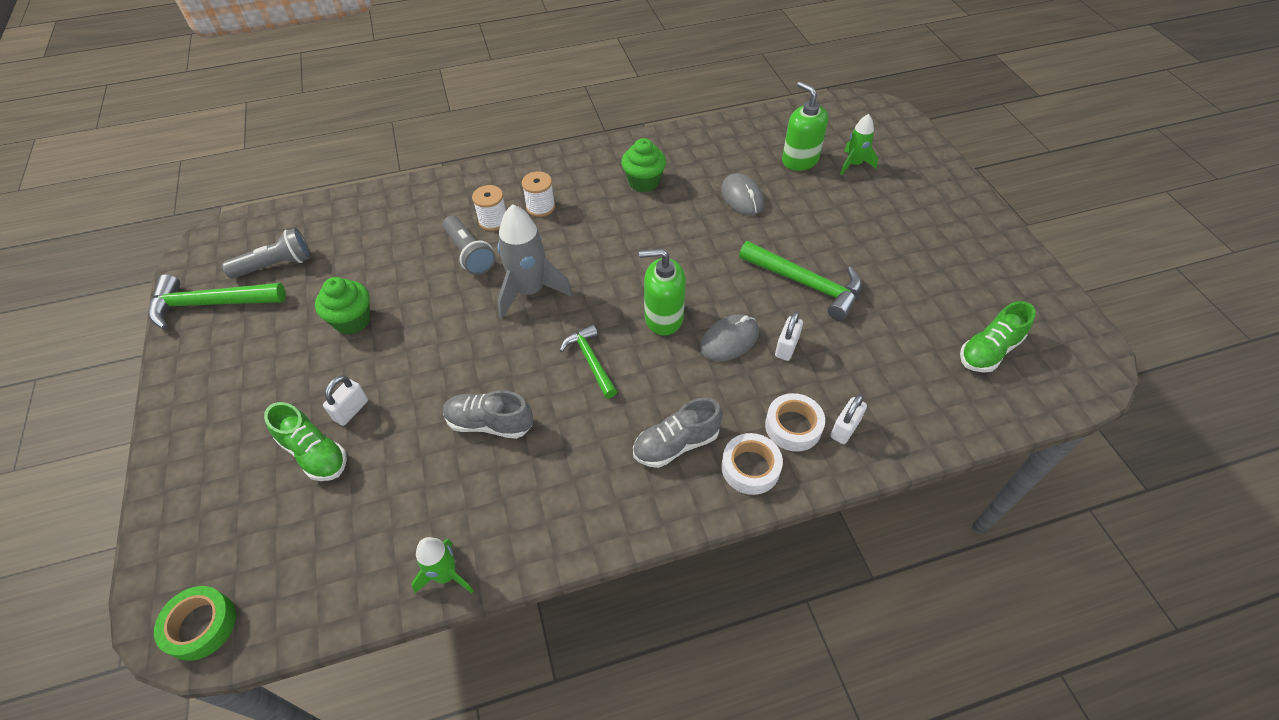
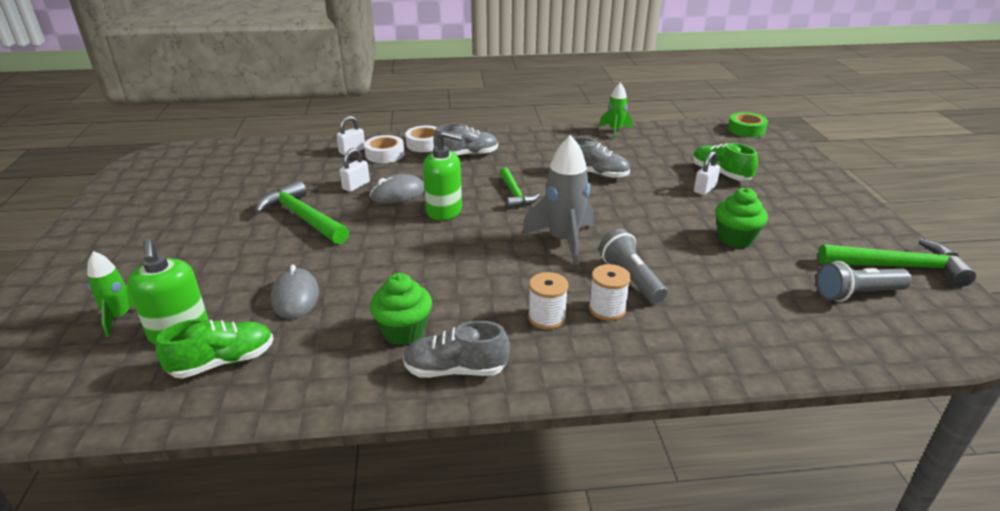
camera: 170 degrees left, 20 degrees down
(598, 162) = (455, 370): none -> grey shoe
(989, 351) = (210, 169): green shoe -> green shoe (223, 362)

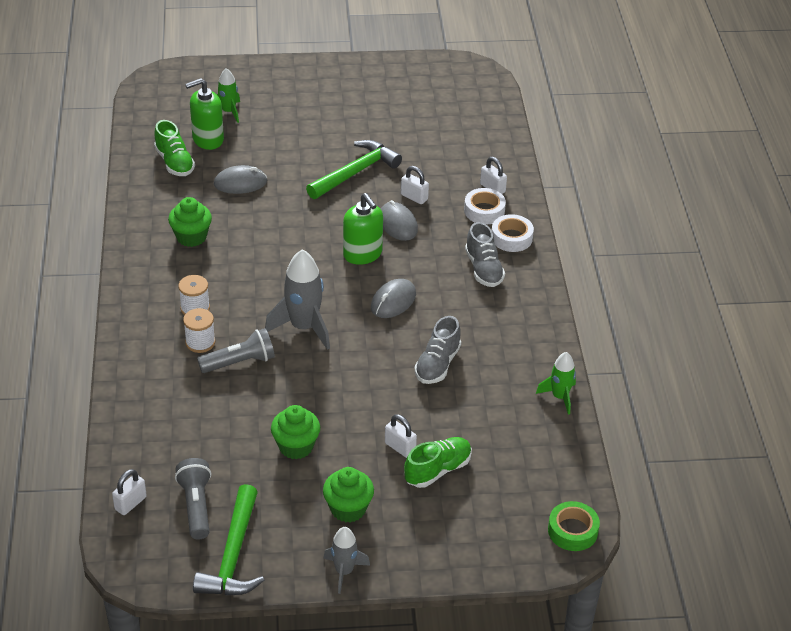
camera: 90 degrees right, 10 degrees up
(444, 211) = (362, 254): green soap dispenser -> green soap dispenser turned 45 degrees counterclockwise
(455, 370) = (147, 262): grey shoe -> none
(515, 194) = (393, 301): green hammer -> grey mouse
(792, 210) = (348, 509): none -> green cupcake
(863, 211) = (344, 571): none -> grey rocket
(892, 342) = (130, 503): none -> white padlock

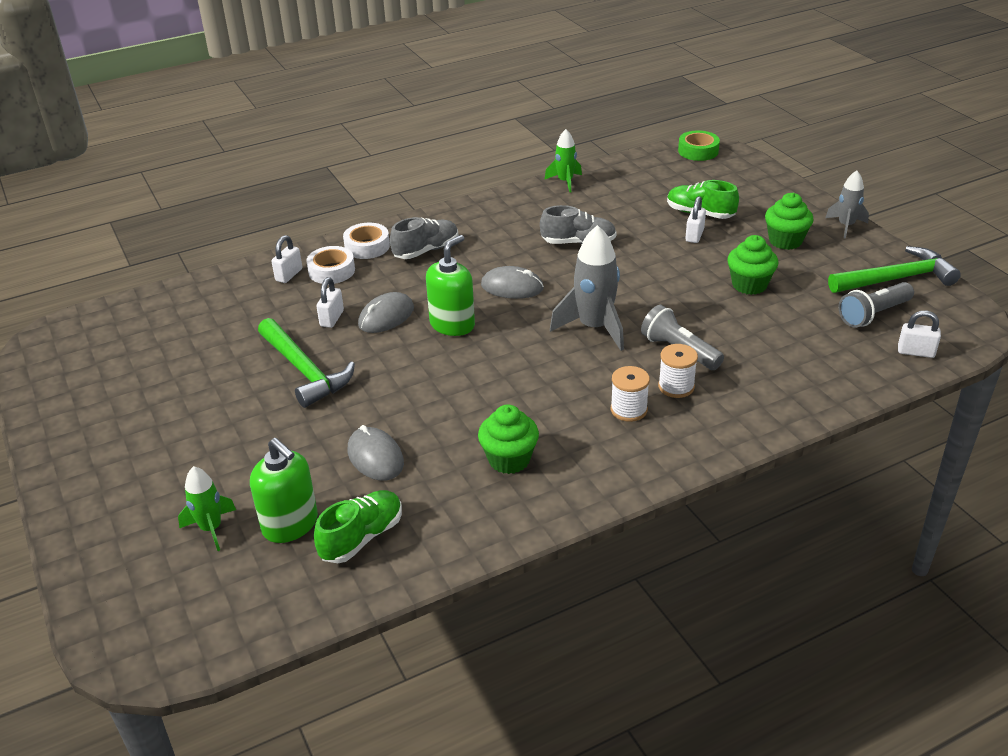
camera: 110 degrees left, 5 degrees down
(356, 172) = (305, 371): green hammer -> green hammer turned 150 degrees counterclockwise

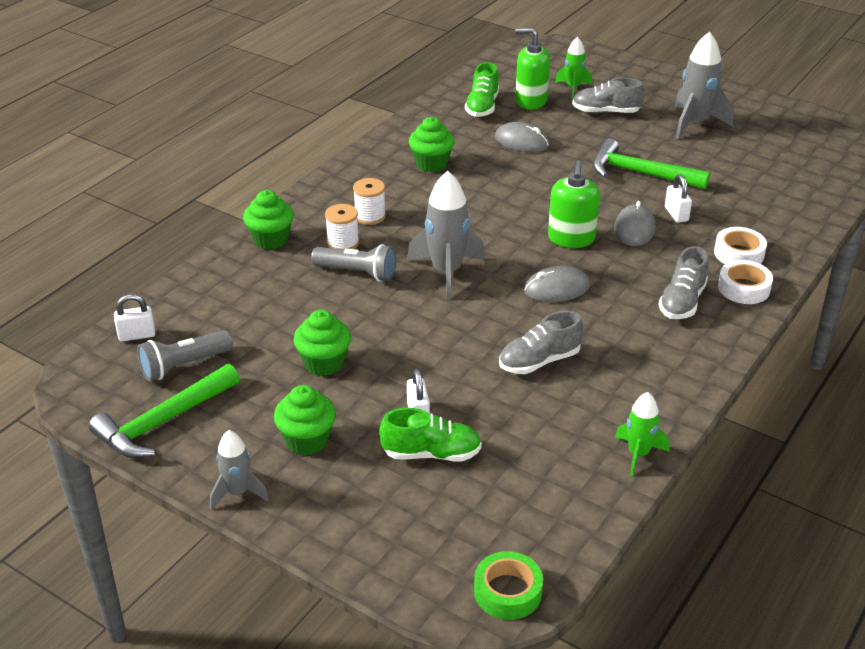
camera: 150 degrees right, 0 degrees up
(160, 415) = (695, 123): none -> grey rocket
(227, 469) = (606, 112): none -> grey shoe
(289, 275) = (769, 238): white padlock -> none
(752, 414) = (271, 239): none -> green cupcake
(873, 314) = (183, 365): grey flashlight -> grey flashlight turned 150 degrees counterclockwise

